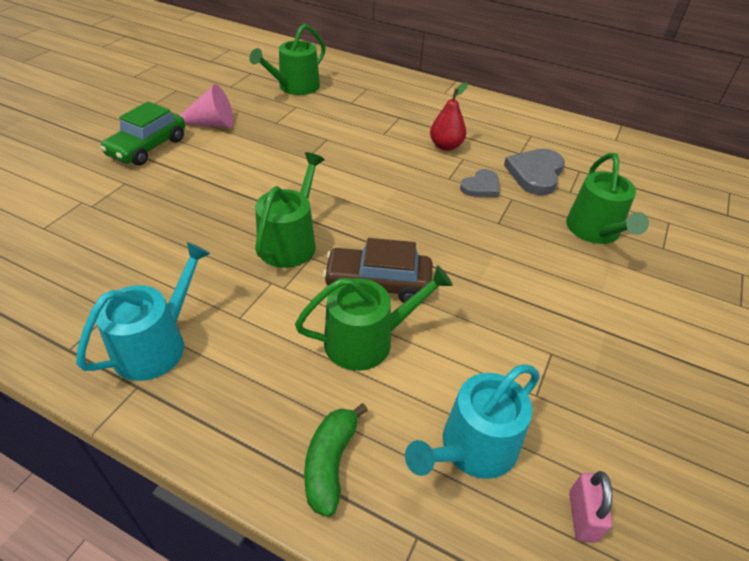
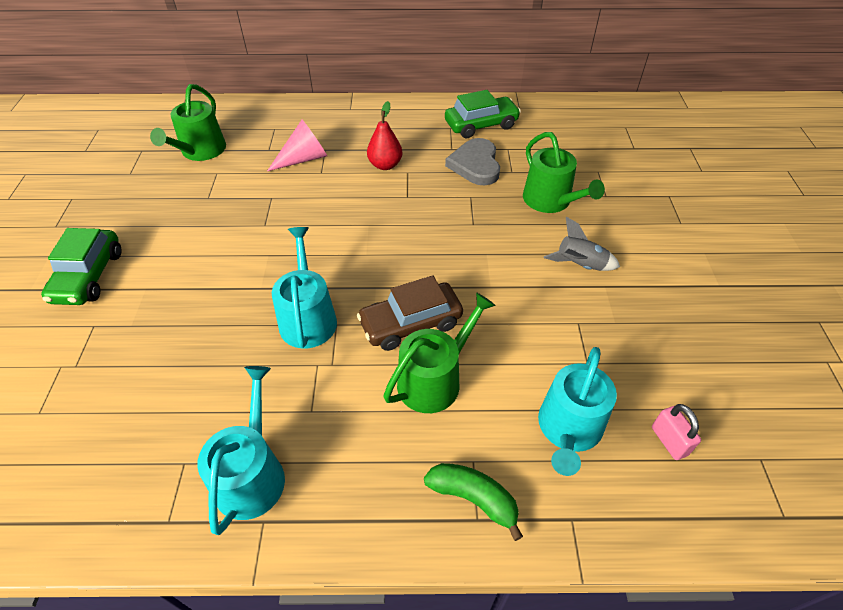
camera: 25 degrees left, 5 degrees up
(211, 124) = (140, 224): pink cone -> pink cone (304, 159)
(290, 242) = (308, 317): green watering can -> turquoise watering can
(330, 463) = (473, 498): green banana -> green banana turned 135 degrees clockwise
(481, 186) = (439, 194): grey heart -> none
(564, 142) = (481, 125): none -> green car
(589, 300) = (579, 265): none -> grey rocket

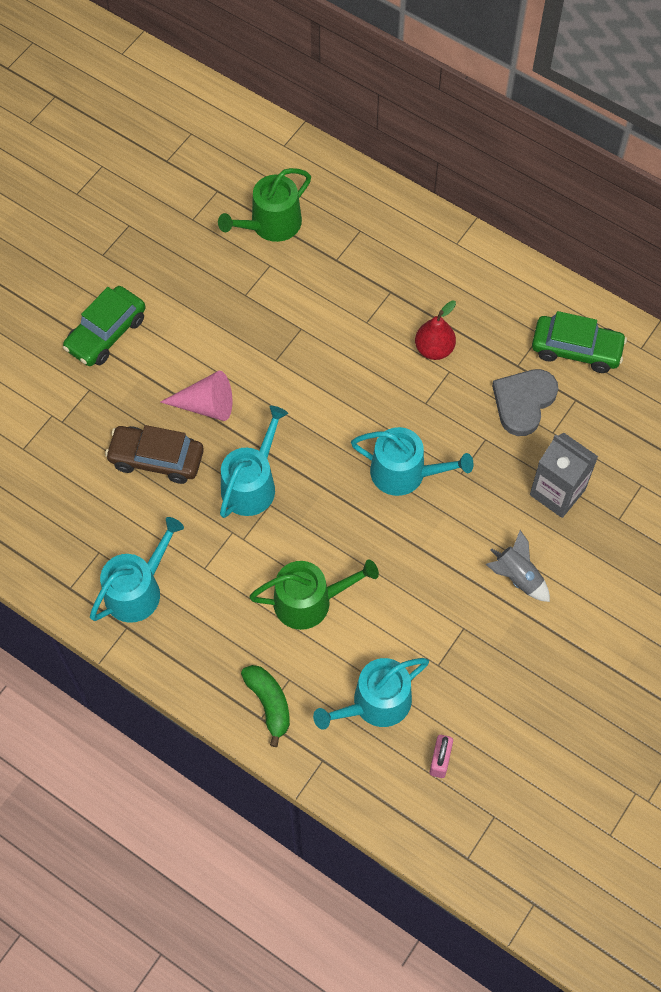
camera: 35 degrees right, 15 degrees up
(304, 159) = (361, 293): pink cone -> pink cone (206, 405)
(411, 323) = (328, 541): brown car -> brown car (156, 459)
(432, 244) = (405, 473): none -> turquoise watering can
(550, 201) = (557, 492): green watering can -> grey carton

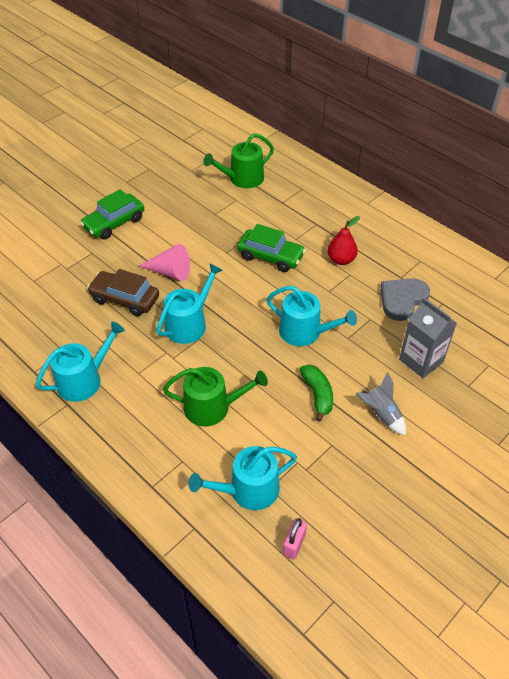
camera: 10 degrees right, 15 degrees down
(269, 703) = (161, 476): green banana -> green banana (317, 394)
(576, 349) = (446, 273): green car -> green car (270, 256)

